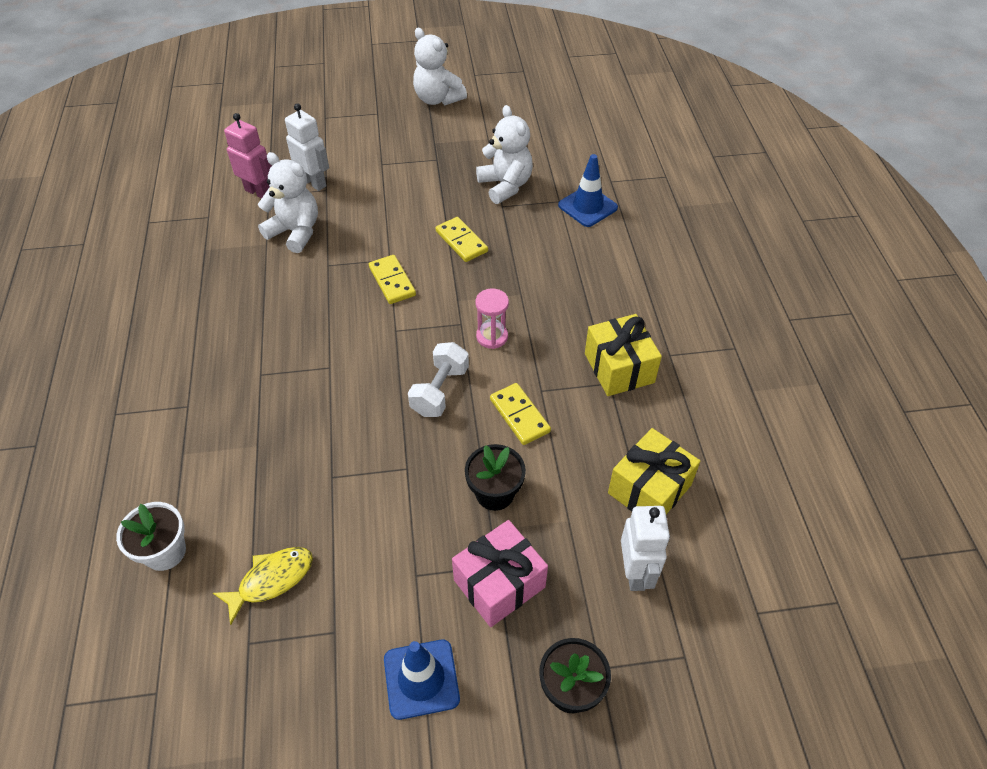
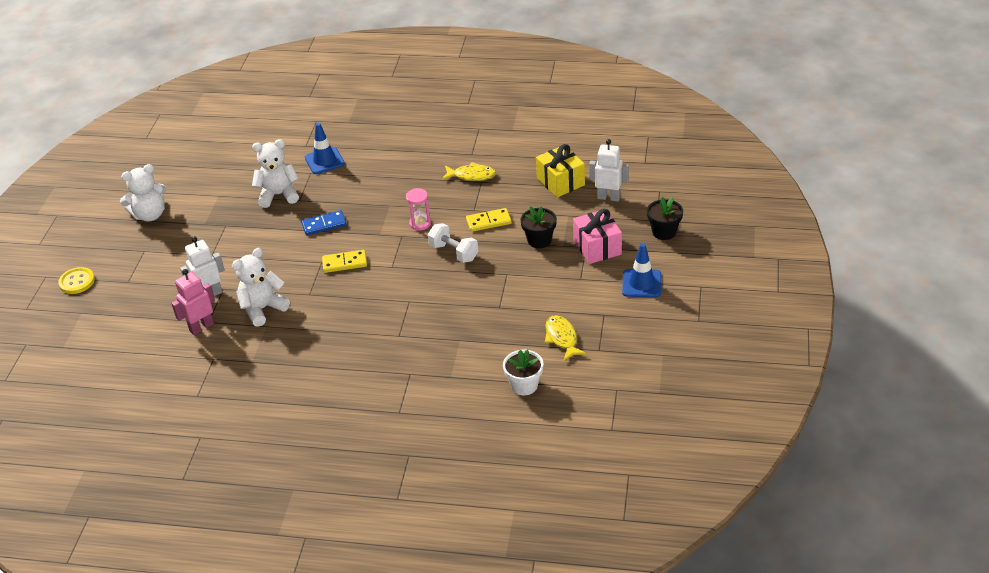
camera: 70 degrees left, 10 degrees down
(319, 84) = (77, 282): none -> yellow button
(461, 241) = (324, 224): yellow domino -> blue domino
(619, 368) = (472, 175): yellow gift -> yellow fish

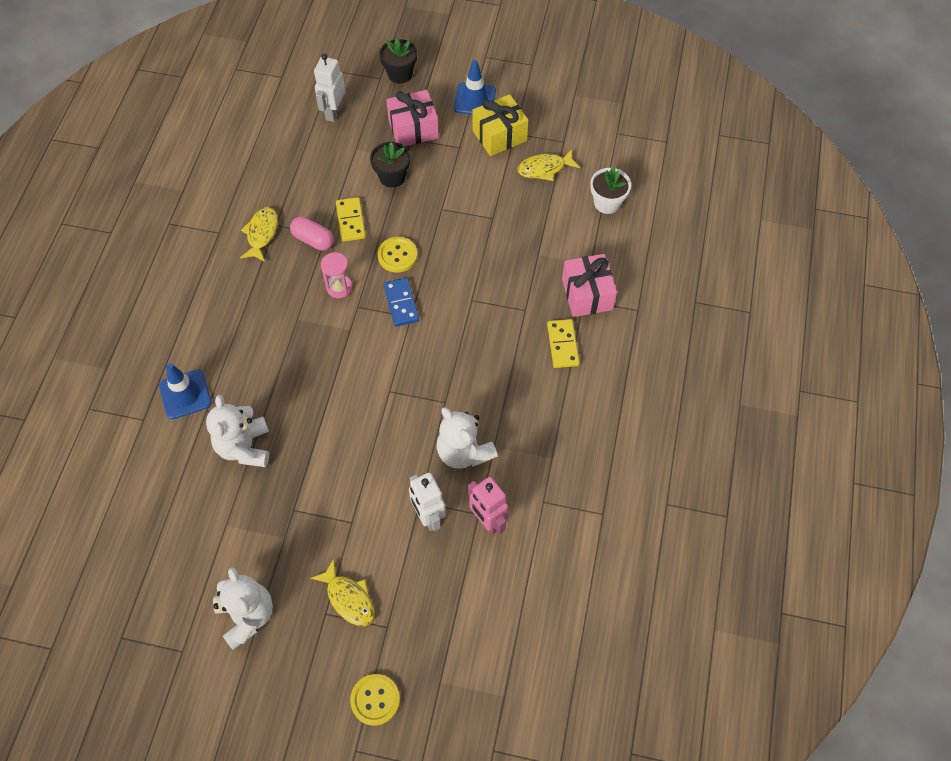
camera: 90 degrees left, 20 degrees up
(152, 260) = (349, 598): none -> yellow fish
(324, 224) = (318, 390): blue domino -> blue domino (401, 303)
(344, 263) = (396, 365): yellow domino -> yellow domino (563, 345)
(416, 375) = (587, 294): none -> pink gift
(454, 252) = (397, 255): white dumbbell -> yellow button
(467, 203) = (313, 240): none -> pink capsule
(560, 182) = (296, 151): yellow gift -> yellow gift (499, 135)

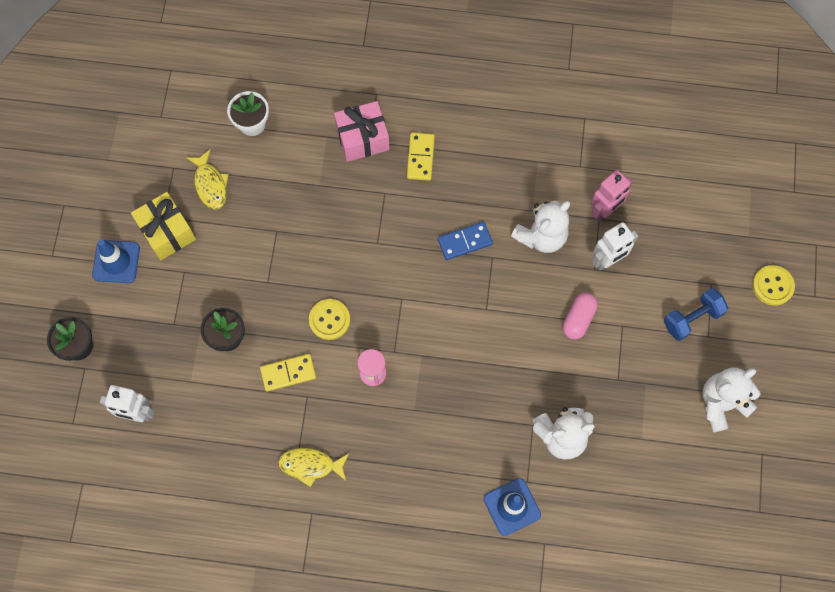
camera: 95 degrees left, 10 degrees up
(313, 240) = (315, 409): pink capsule -> pink capsule (578, 319)
(349, 598) = (692, 318): yellow fish -> blue dumbbell
(401, 303) = (387, 309): blue domino -> blue domino (465, 242)
(413, 129) = (160, 322): pink gift -> none
(563, 345) = (420, 157): yellow domino -> yellow domino turned 75 degrees counterclockwise

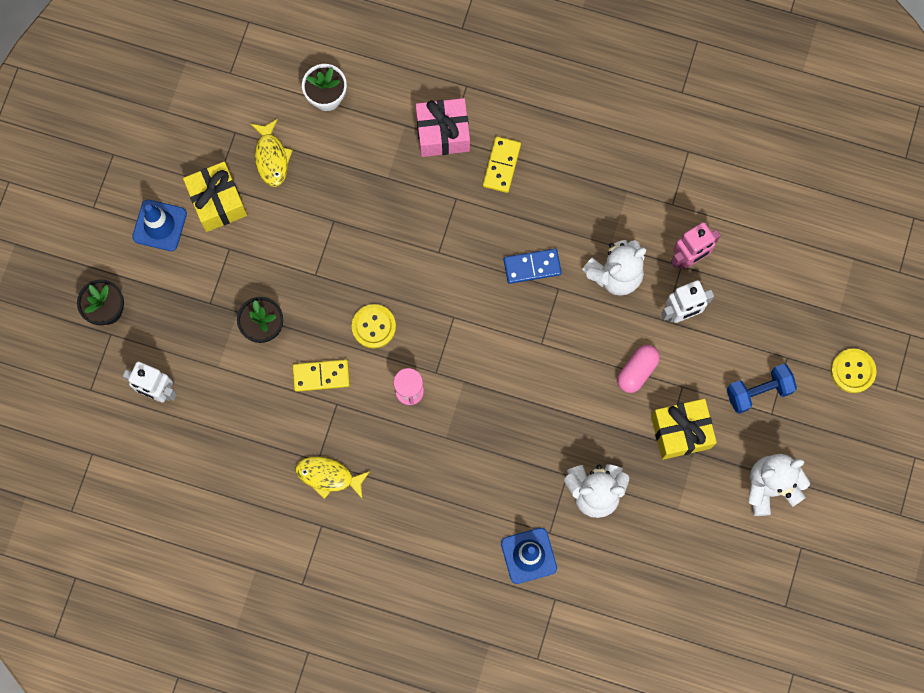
camera: 10 degrees right, 5 degrees up
(629, 367) = (681, 432): none -> yellow gift

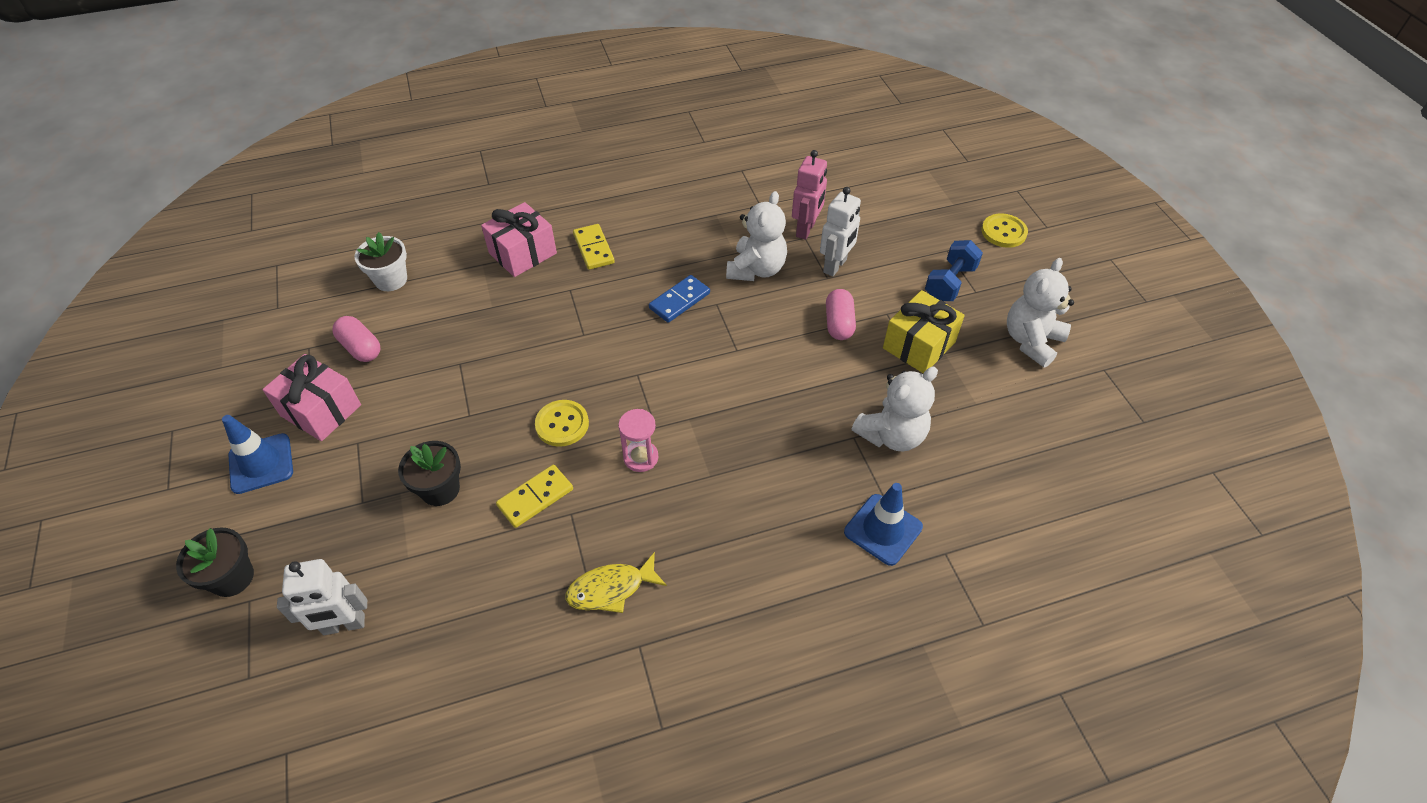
camera: 35 degrees left, 25 degrees down
(218, 202) = (321, 410): yellow gift -> pink gift
(271, 158) = (361, 348): yellow fish -> pink capsule

